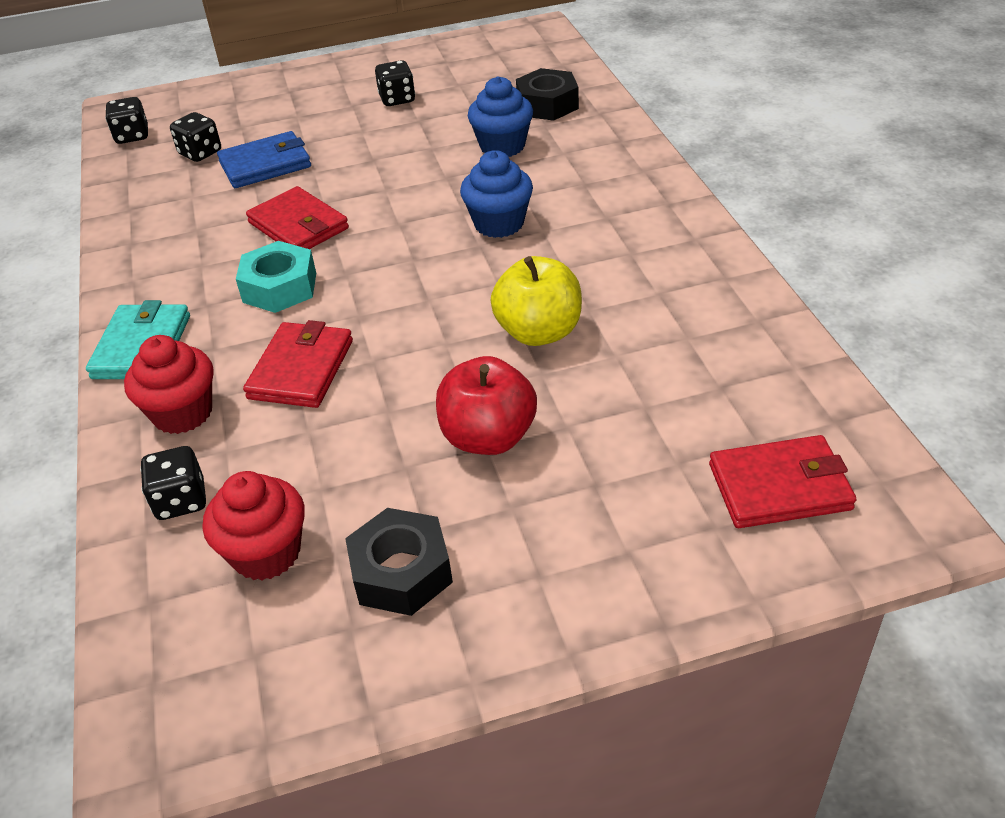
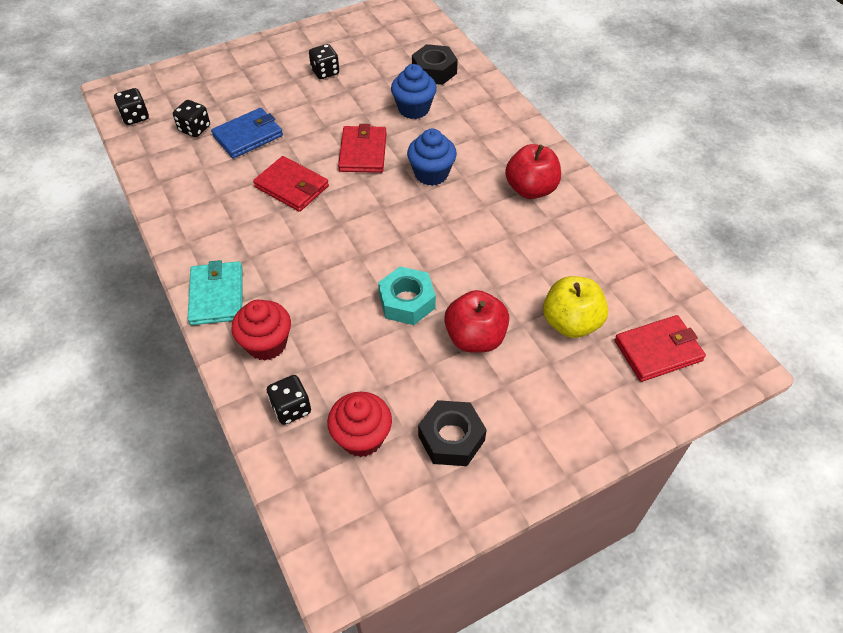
camera: 15 degrees left, 10 degrees up
(279, 287) = (297, 238): turquoise nut -> turquoise nut (407, 301)
(301, 369) = (336, 301): red wallet -> red wallet (363, 152)
(539, 332) = (483, 257): yellow apple -> yellow apple (571, 323)
(640, 252) = (530, 189): none -> red apple

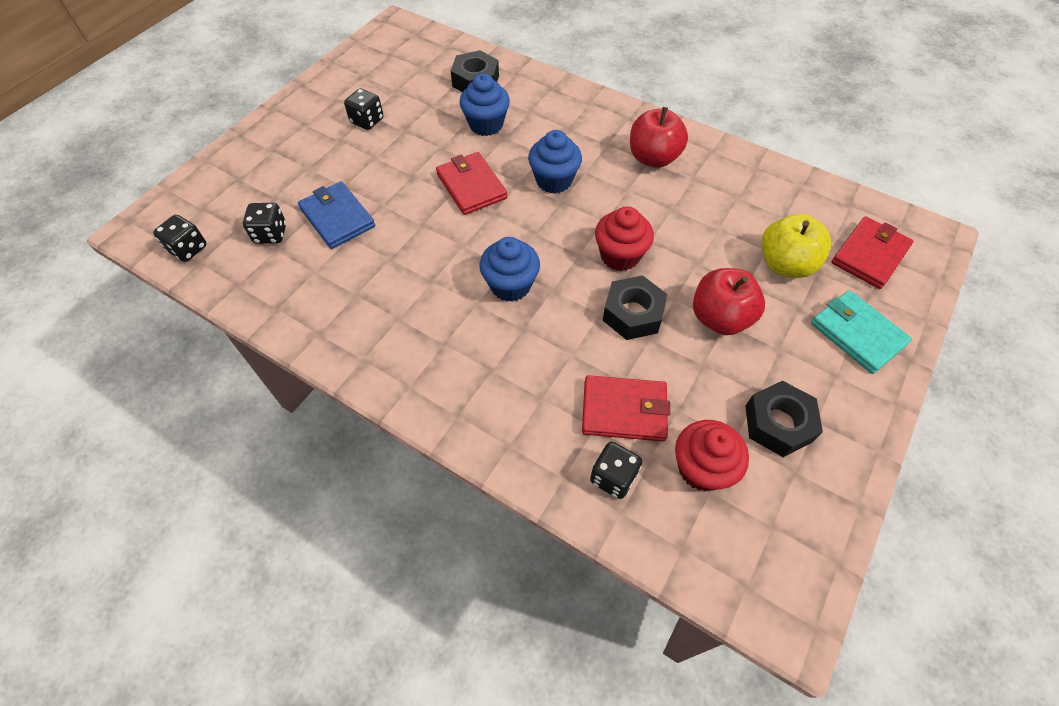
camera: 30 degrees left, 5 degrees up
(217, 295) = (441, 400): turquoise wallet -> turquoise wallet (857, 334)
(248, 136) = (337, 217): blue wallet -> blue wallet turned 60 degrees counterclockwise
(266, 344) = (534, 424): red cupcake -> red cupcake (620, 256)
(292, 187) = (427, 251): red wallet -> red wallet (624, 410)
(331, 238) = (510, 285): none -> blue cupcake
(407, 301) = (632, 314): turquoise nut -> black nut

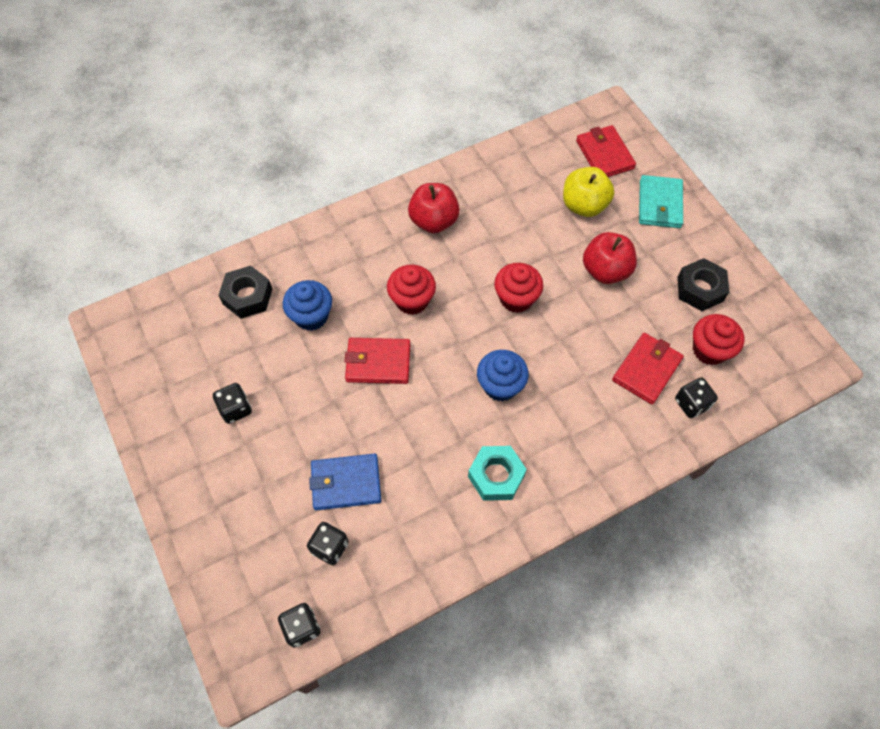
camera: 60 degrees left, 5 degrees up
(407, 324) = (496, 476): none -> turquoise nut
(554, 180) = (412, 300): blue cupcake -> red cupcake
(632, 314) = (572, 320): black nut -> none
(857, 334) = (659, 204): turquoise wallet -> turquoise wallet turned 75 degrees counterclockwise

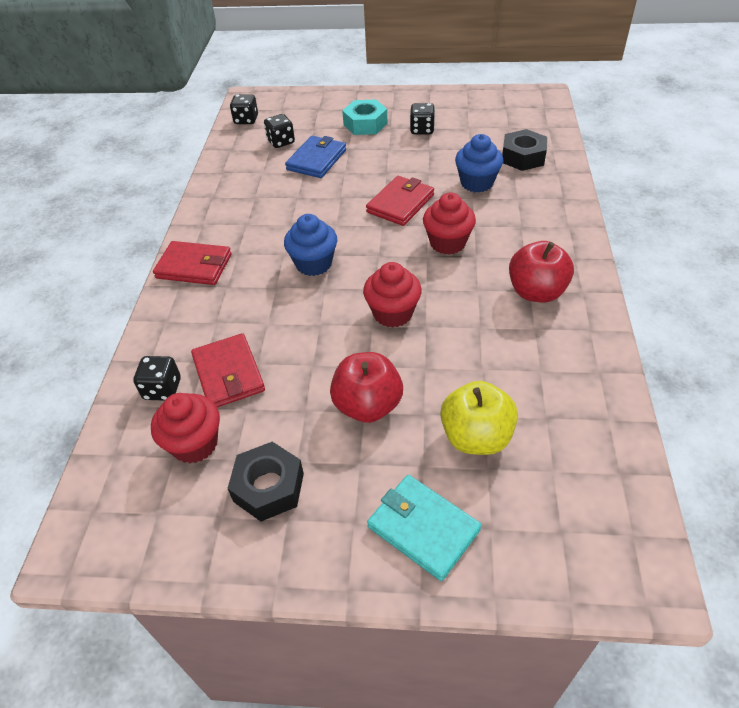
camera: 125 degrees right, 15 degrees down
(496, 476) = (243, 230): turquoise nut -> turquoise nut (365, 124)
(604, 154) = (553, 513): red wallet -> red wallet (194, 266)

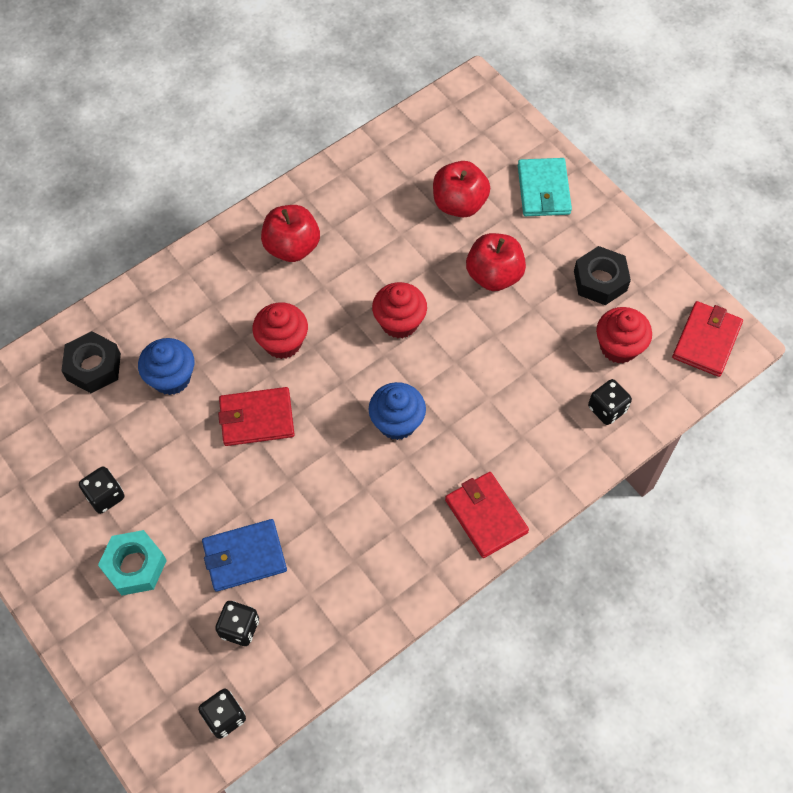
camera: 135 degrees left, 15 degrees up
(228, 374) = (554, 379): red wallet -> red wallet (706, 341)
(476, 437) = (459, 204): yellow apple -> red apple

